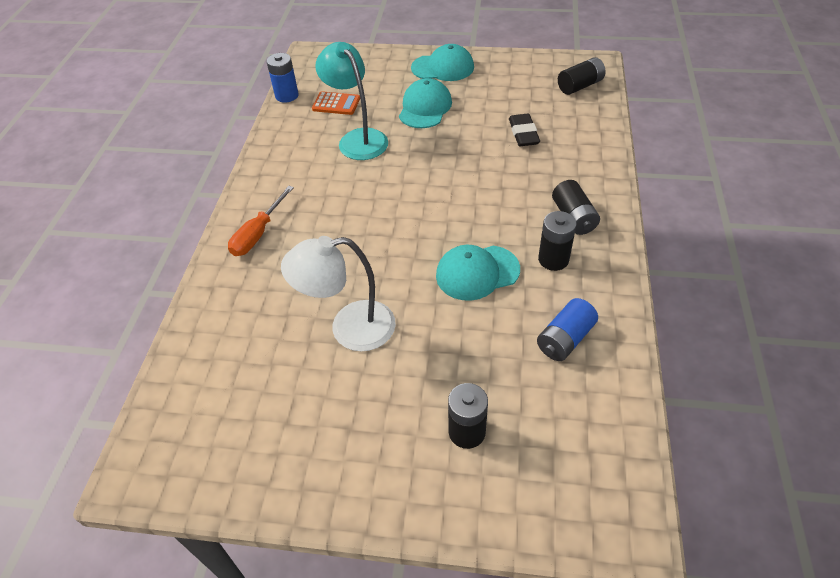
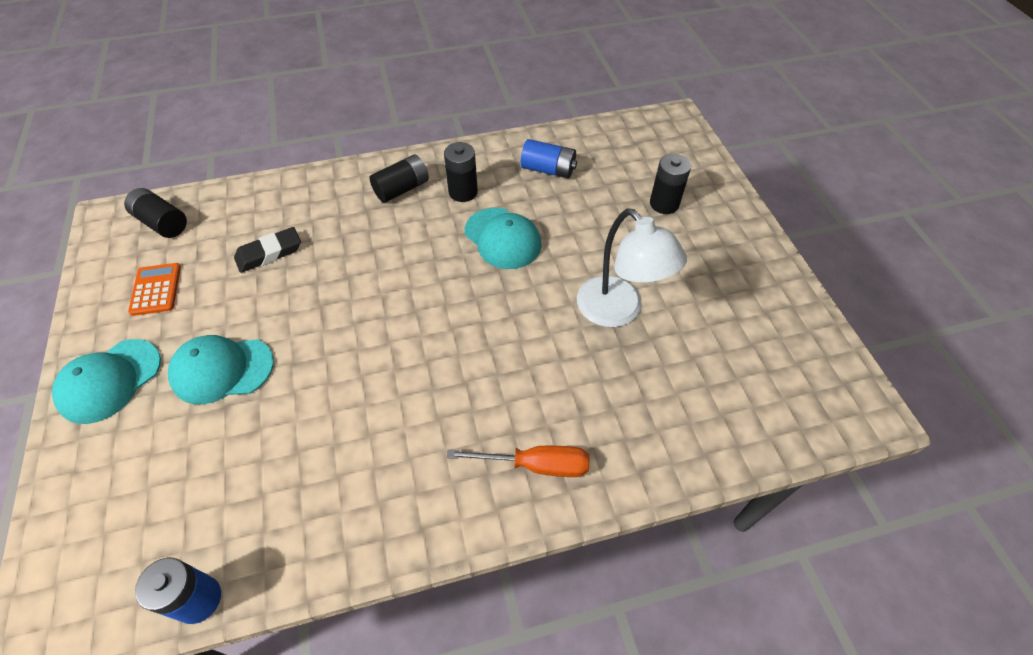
camera: 115 degrees left, 5 degrees up
(336, 104) = (220, 498): orange calculator -> orange calculator (156, 289)
(357, 139) = (309, 428): turquoise lamp -> none
(443, 67) = (110, 381): turquoise cap -> turquoise cap turned 120 degrees counterclockwise

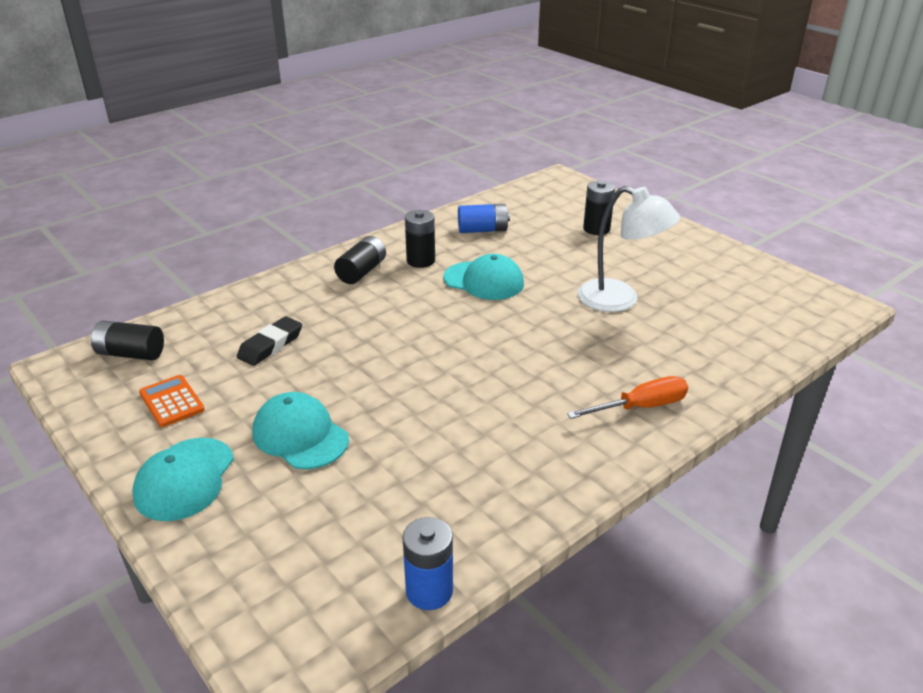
camera: 25 degrees left, 20 degrees down
(222, 370) = (300, 435): turquoise cap -> turquoise cap turned 75 degrees clockwise

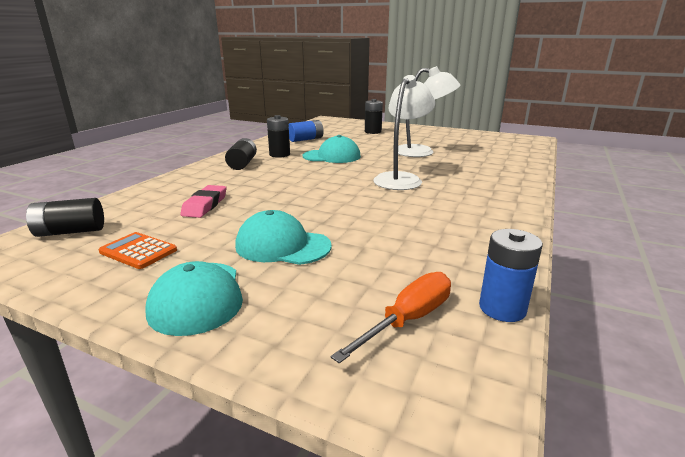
camera: 25 degrees left, 10 degrees down
(270, 345) = (205, 205): black eraser -> pink eraser
(530, 355) = (401, 179): none -> white lamp
(640, 407) = (497, 187): orange screwdriver -> orange screwdriver (408, 320)

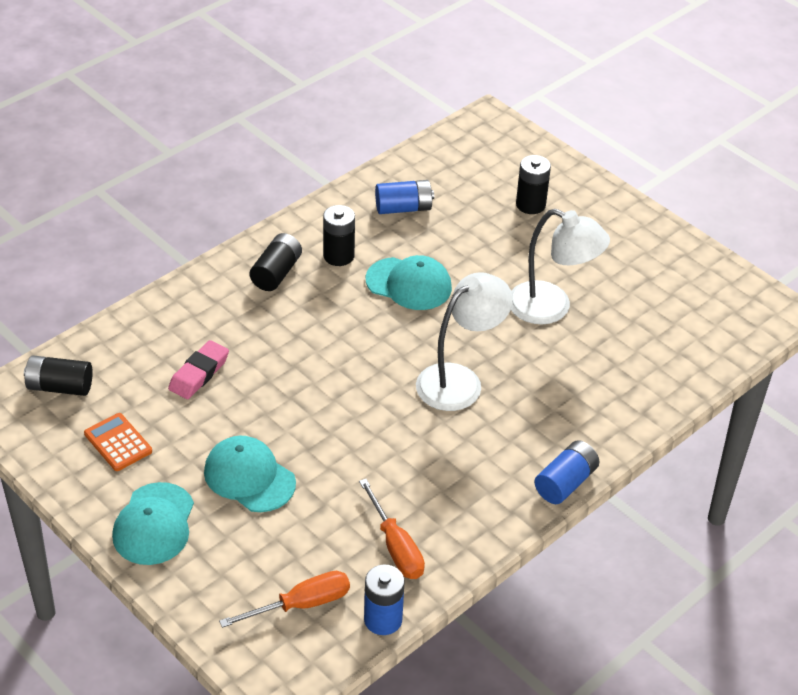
camera: 20 degrees right, 20 degrees up
(452, 257) = (396, 546): none -> orange screwdriver
(525, 202) = (565, 483): none -> blue battery

